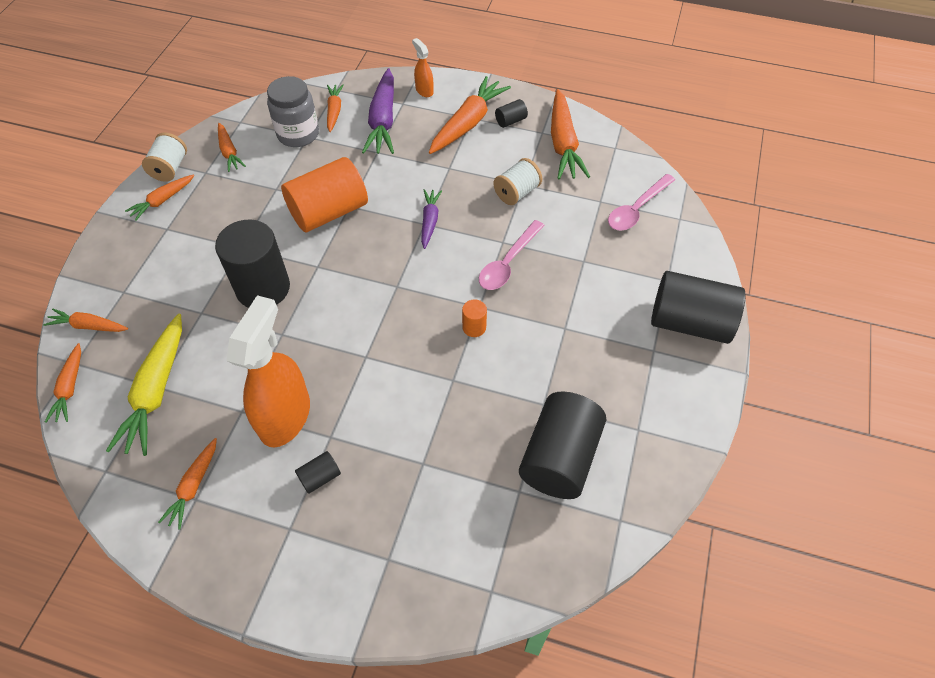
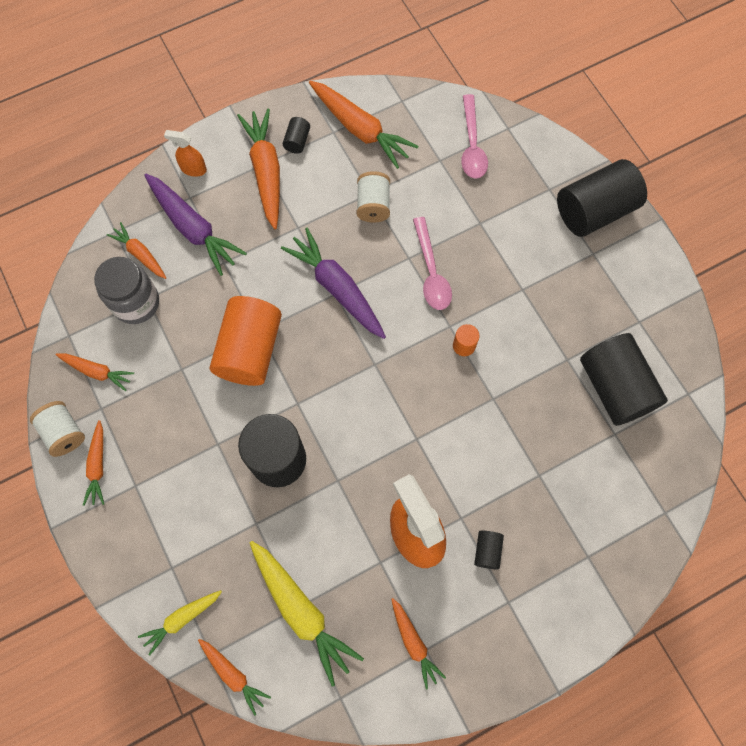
camera: 45 degrees left, 15 degrees up
(89, 326) = (182, 619): orange carrot -> yellow carrot
(430, 221) = (337, 288): purple carrot -> purple carrot, size x1.77

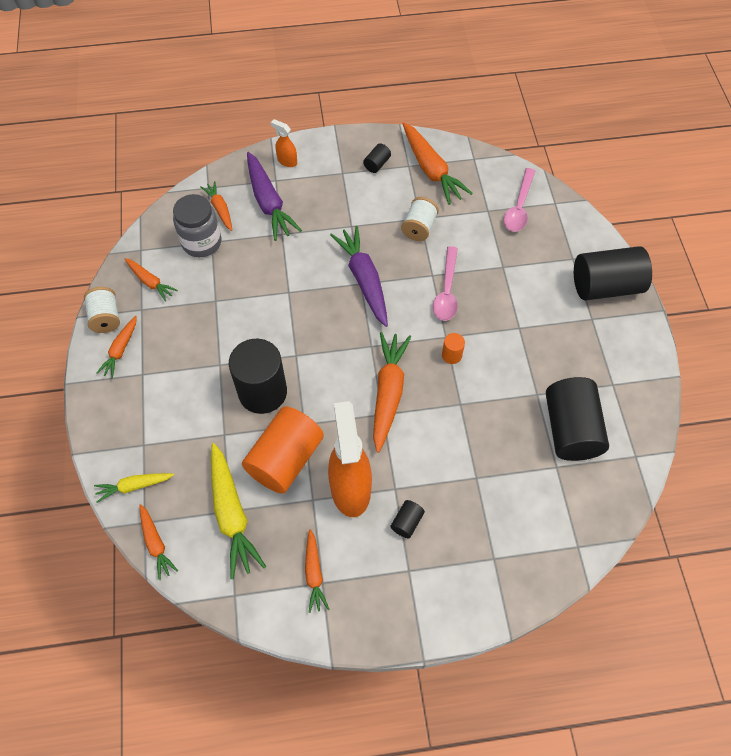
camera: 20 degrees right, 10 degrees down
(250, 350) = (275, 303): orange cylinder -> orange cylinder (285, 459)
(266, 172) = (343, 179): orange carrot -> orange carrot (388, 393)

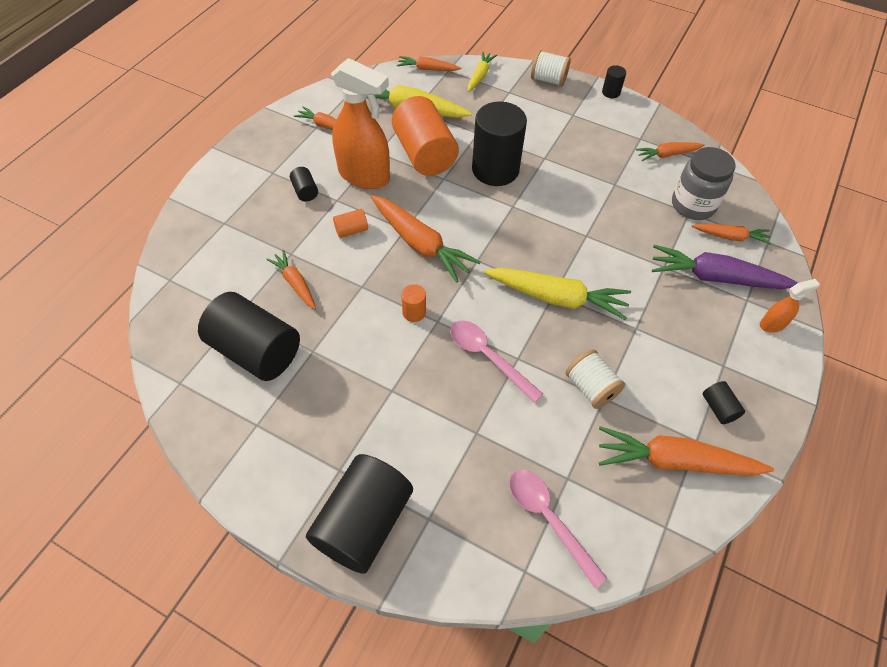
camera: 125 degrees right, 5 degrees down
(86, 361) = (611, 92): none -> black cylinder
(106, 317) = (647, 117): white spool -> white spool (548, 80)
(120, 350) = (606, 112): orange carrot -> orange carrot (295, 283)
(364, 280) = (556, 298): purple carrot -> yellow carrot
(416, 451) = (351, 230): none -> orange cylinder

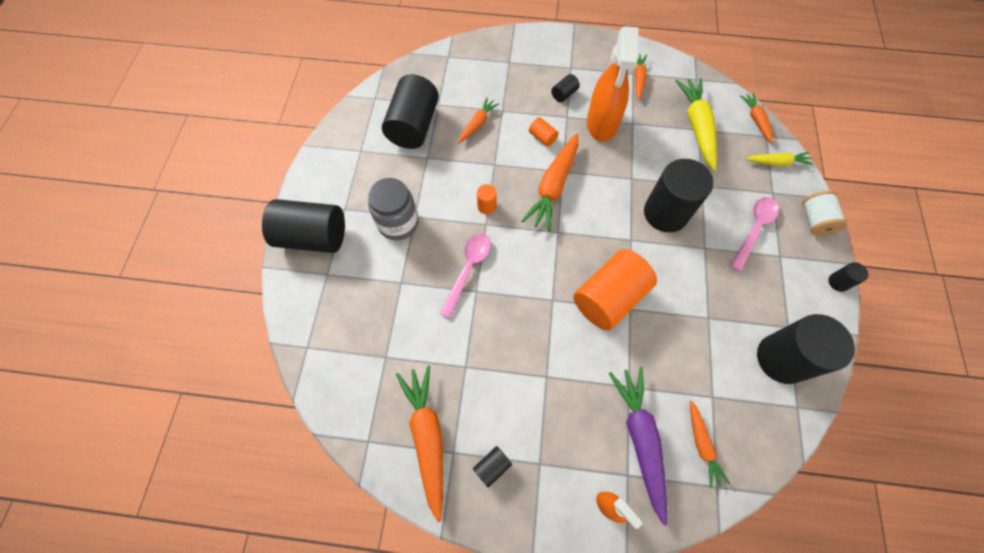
camera: 70 degrees right, 10 degrees up
(425, 154) = (651, 155): orange cylinder -> orange cylinder (609, 298)
(548, 519) = (349, 352): pink spoon -> pink spoon (754, 229)
(556, 298) = (548, 303): yellow carrot -> none
(591, 387) = (471, 354): white spool -> none
(667, 154) = (781, 358): orange carrot -> black cylinder
(693, 205) = (724, 399): grey jar -> grey jar (398, 223)

